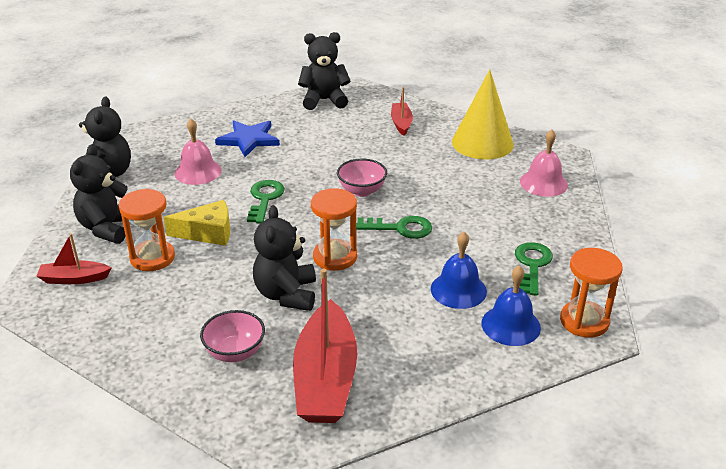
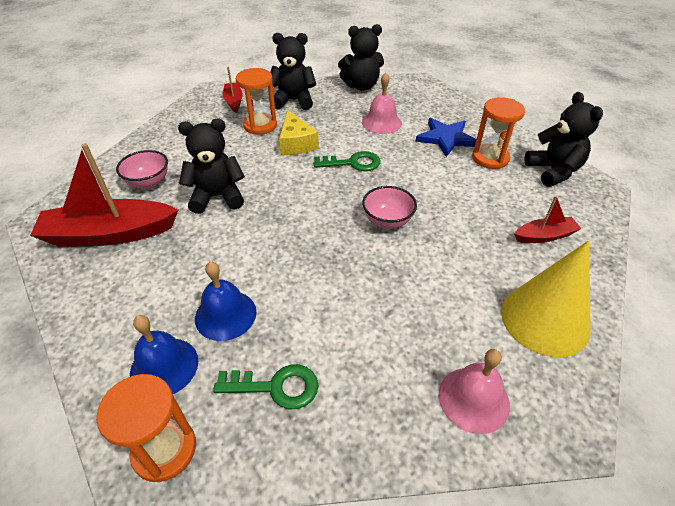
camera: 80 degrees right, 10 degrees up
(335, 257) = (272, 217): orange hourglass -> orange hourglass (490, 158)
(400, 228) = (327, 257): green key -> none

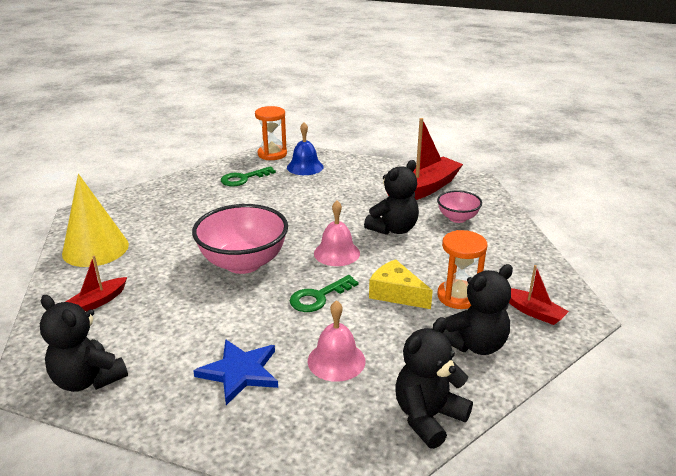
camera: 145 degrees right, 15 degrees down
(225, 315) = (300, 187): blue bell -> none
(387, 221) = (243, 263): pink bowl -> pink bowl, size x1.88
(474, 399) = (136, 206): pink bell -> pink bell (336, 253)
(490, 158) = (172, 366): orange hourglass -> none

